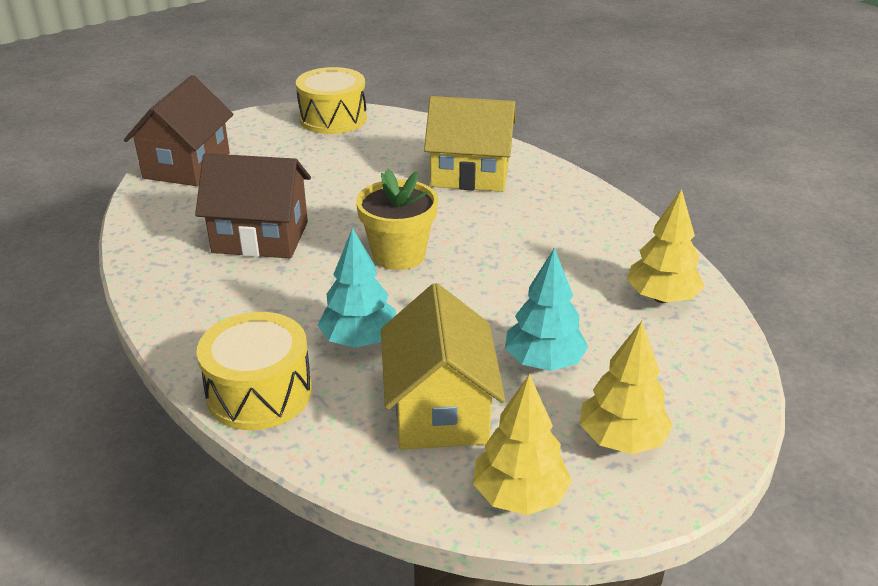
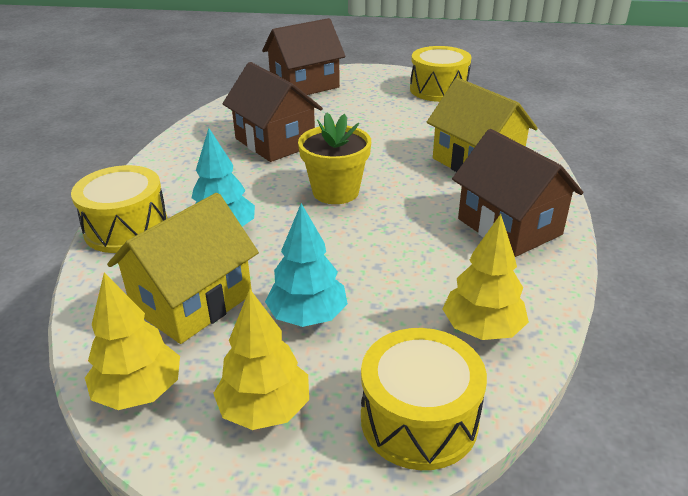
camera: 45 degrees right, 0 degrees up
(570, 215) = (509, 226): none -> brown house
(713, 377) = (419, 419): none -> yellow drum

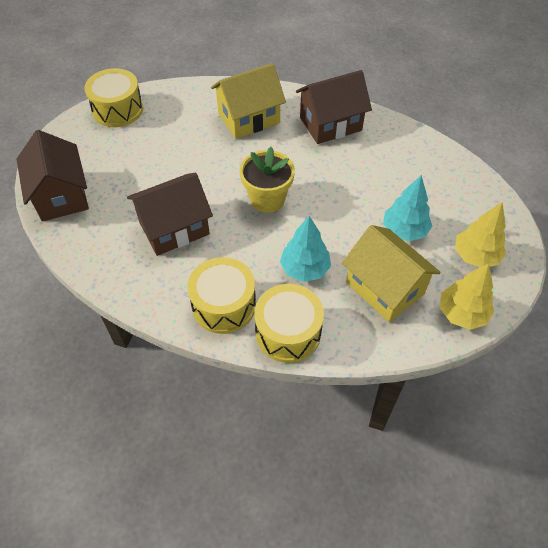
camera: 80 degrees left, 20 degrees up
(419, 419) = (482, 197): yellow drum -> yellow drum (224, 305)
(482, 329) = (421, 159): yellow tree -> none

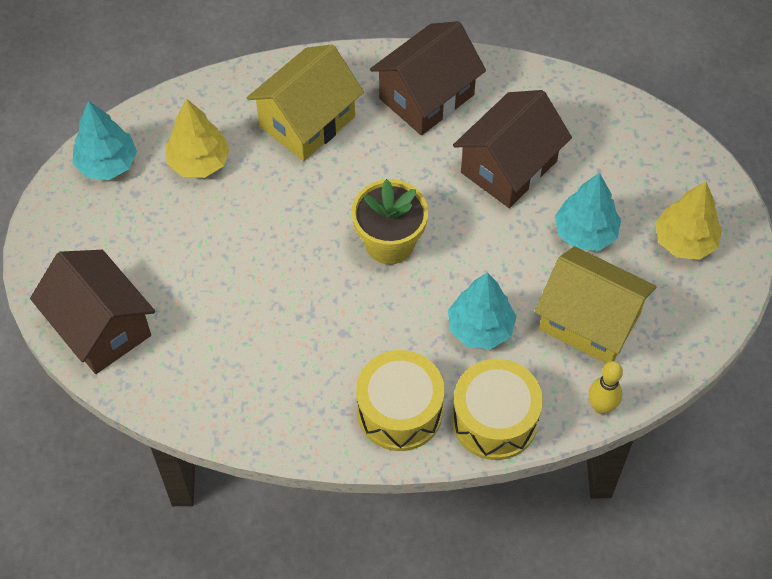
camera: 20 degrees left, 5 degrees up
(118, 109) = (107, 164): yellow drum -> turquoise tree
(174, 228) = (284, 325): brown house -> brown house (509, 167)
(370, 348) = (601, 406): none -> yellow bowling pin
(462, 313) = (693, 325): yellow tree -> yellow tree (199, 162)

